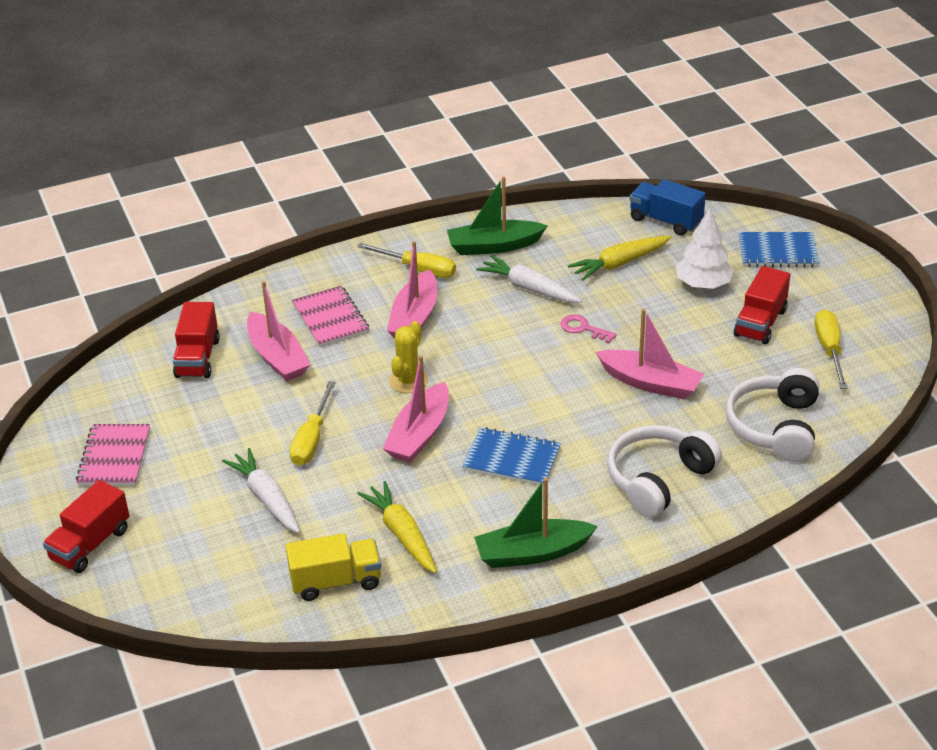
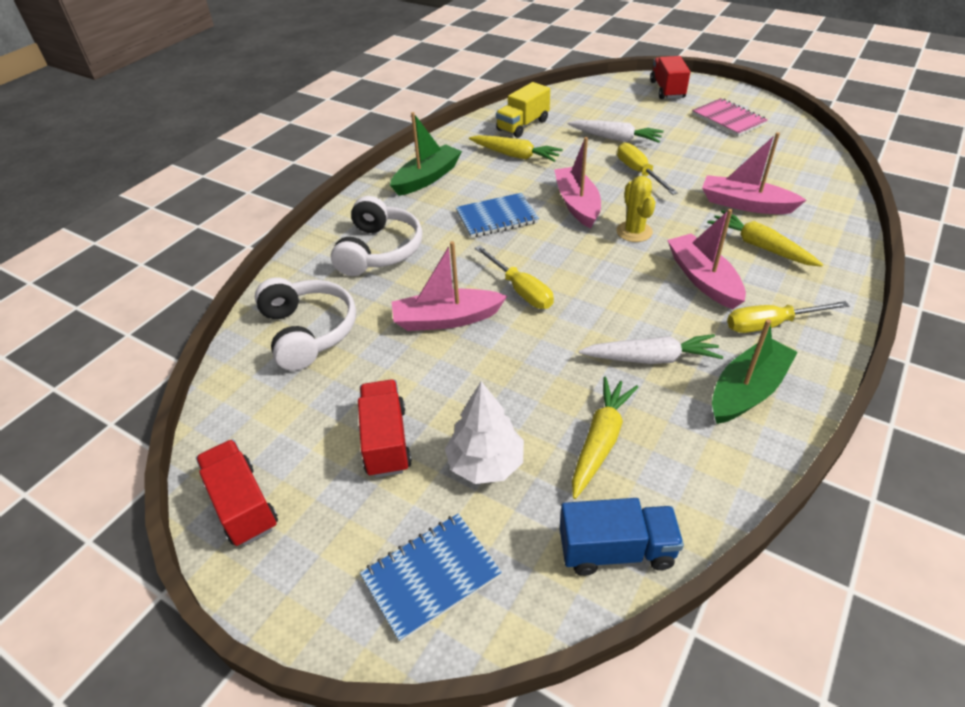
camera: 145 degrees right, 5 degrees up
(197, 358) = (791, 180): red truck -> red truck (243, 505)
(331, 319) = (760, 246): pink notebook -> yellow carrot
(583, 328) = (554, 341): pink key -> none
(829, 350) = (291, 444): yellow screwdriver -> yellow screwdriver (520, 290)

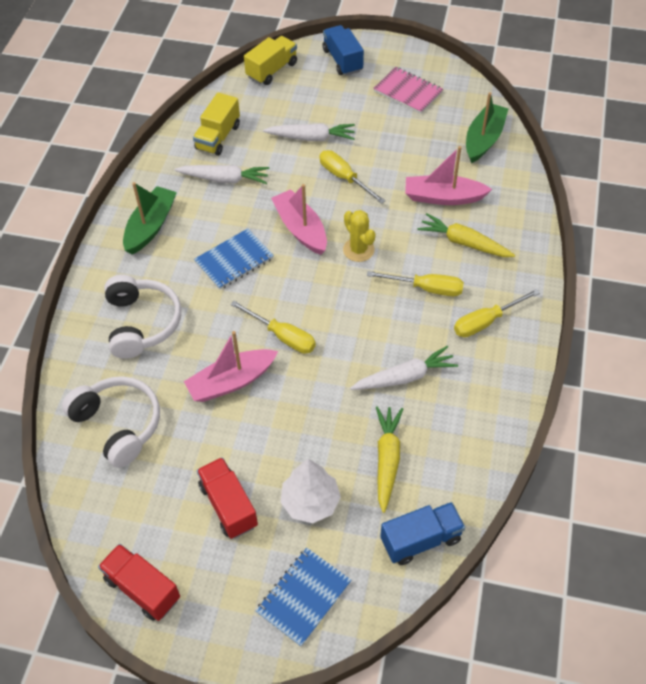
camera: 20 degrees left, 10 degrees up
(515, 155) = (224, 179): yellow carrot -> white carrot
(594, 88) = (272, 70): none -> yellow truck
(667, 90) = (342, 60): red truck -> blue truck
(703, 279) = (426, 288): pink boat -> yellow screwdriver
(747, 390) = (480, 387): green boat -> green boat (484, 139)

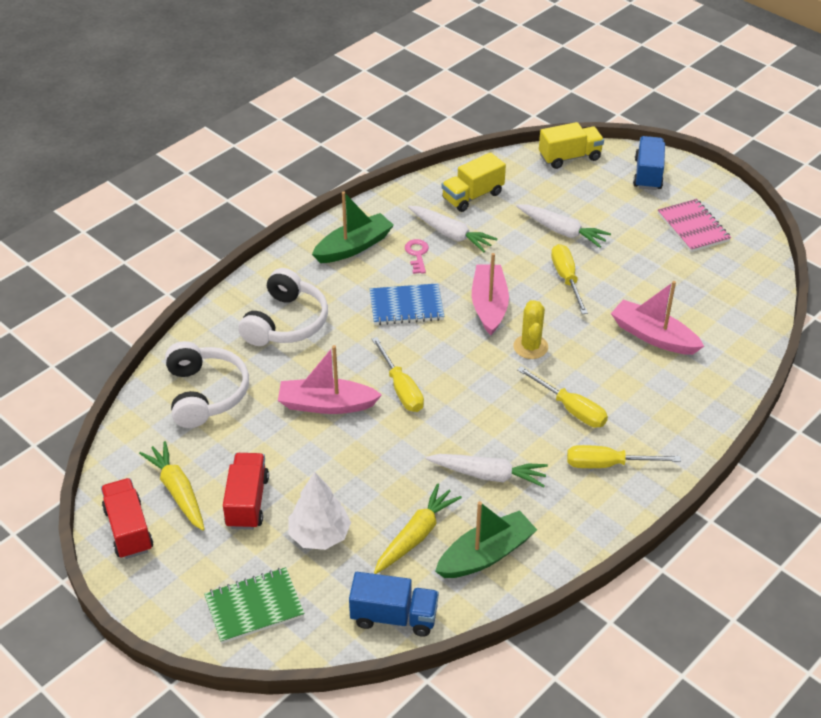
camera: 30 degrees right, 10 degrees down
(209, 209) = (417, 254): none -> pink key
(303, 597) = (254, 607): blue notebook -> green notebook
(464, 243) = (642, 385): yellow carrot -> yellow carrot (177, 491)
(484, 139) = (740, 301): green boat -> green boat (486, 555)

